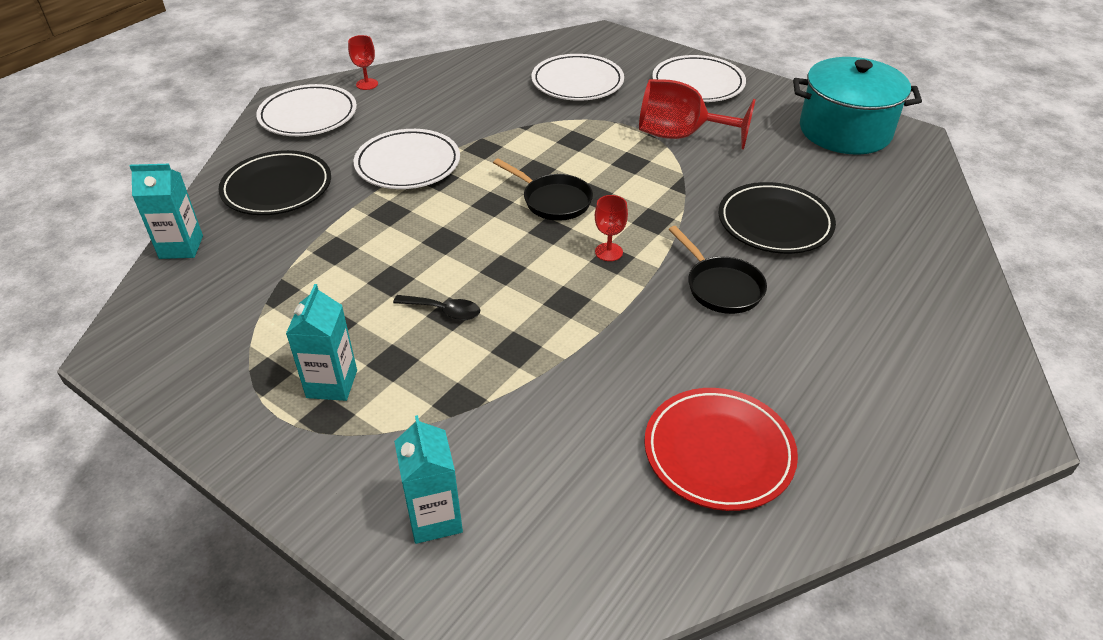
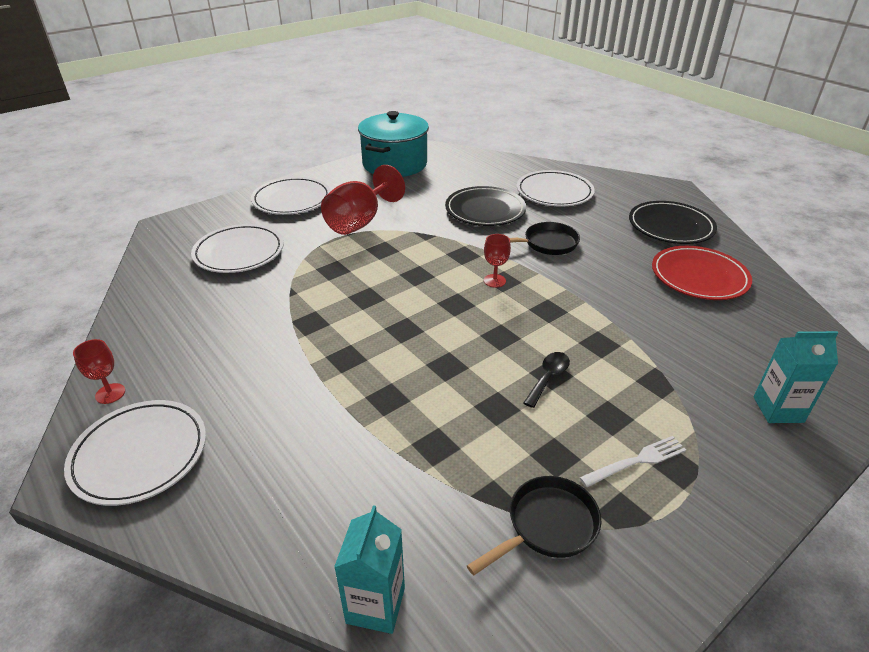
camera: 75 degrees left, 5 degrees down
(277, 188) = (291, 494): black plate -> black plate (670, 226)
(332, 384) = (637, 461): turquoise carton -> white fork
(408, 164) = (307, 376): white plate -> white plate (554, 192)
(553, 201) = (416, 295): black pan -> black pan (547, 525)

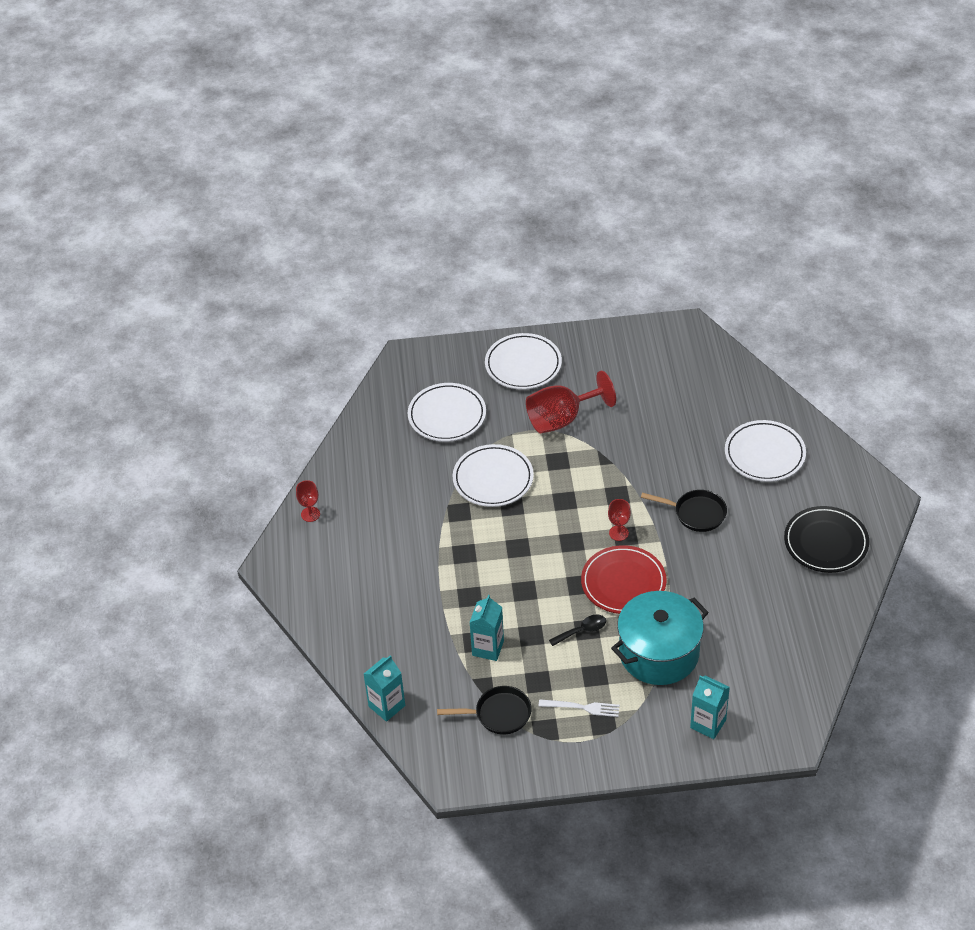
camera: 35 degrees right, 10 degrees up
(140, 455) = (312, 567): white plate -> white plate (493, 479)
(395, 164) = (648, 349): turquoise pot -> turquoise pot (659, 653)
(458, 446) = (488, 648): none -> turquoise carton
(485, 210) = (679, 450): black plate -> none
(699, 277) = (785, 603): red plate -> red plate (623, 583)

